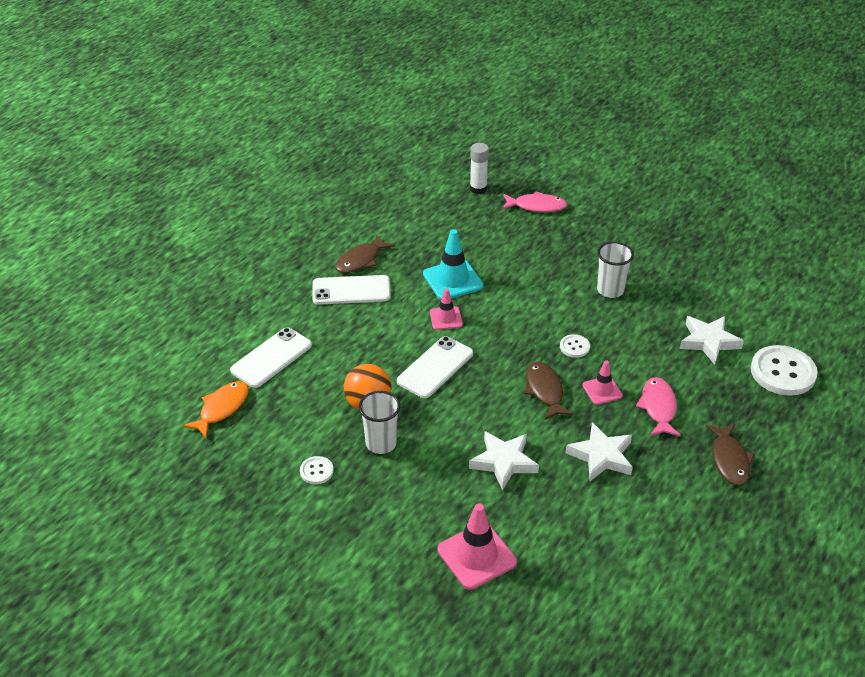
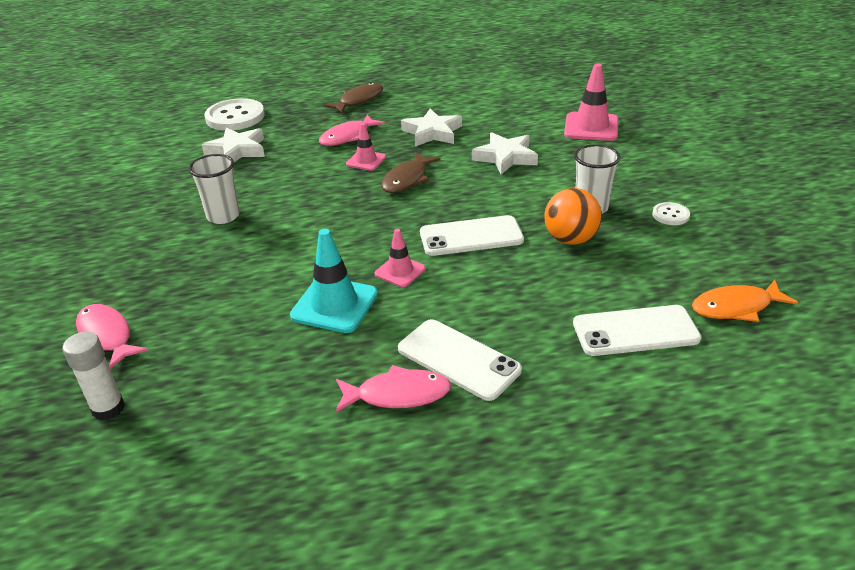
camera: 135 degrees left, 5 degrees down
(360, 260) = (398, 394): brown fish -> pink fish
(574, 347) = (332, 193): white button -> none

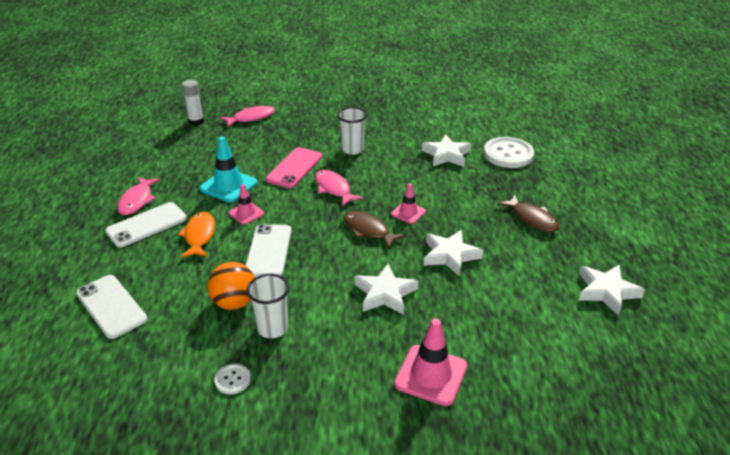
camera: 100 degrees right, 0 degrees up
(277, 255) = (294, 168): none -> pink phone
(348, 136) = (455, 207): pink fish -> pink fish (333, 189)
(451, 71) = (606, 291): none -> white star
(635, 331) = (111, 306): white phone -> white phone turned 45 degrees counterclockwise
(736, 307) = (92, 372): orange fish -> orange fish (199, 235)

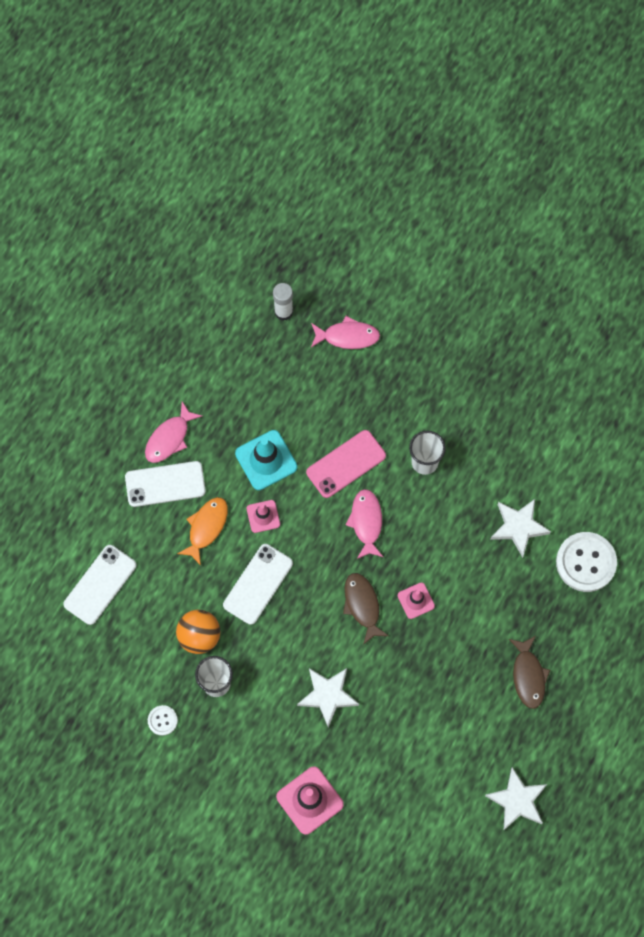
camera: 30 degrees right, 35 degrees up
(111, 306) = (100, 584): white phone -> white phone turned 45 degrees clockwise
(450, 255) = (414, 681): white star -> none

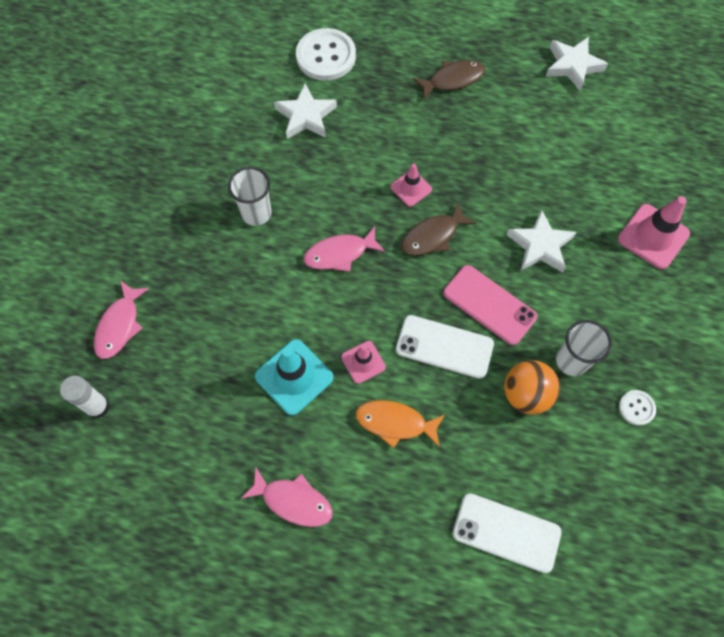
camera: 105 degrees left, 5 degrees down
(165, 484) = (355, 488): white phone -> none
(346, 464) = (278, 290): pink phone -> pink phone (489, 304)
(347, 336) = (120, 325): pink fish -> pink fish turned 150 degrees counterclockwise

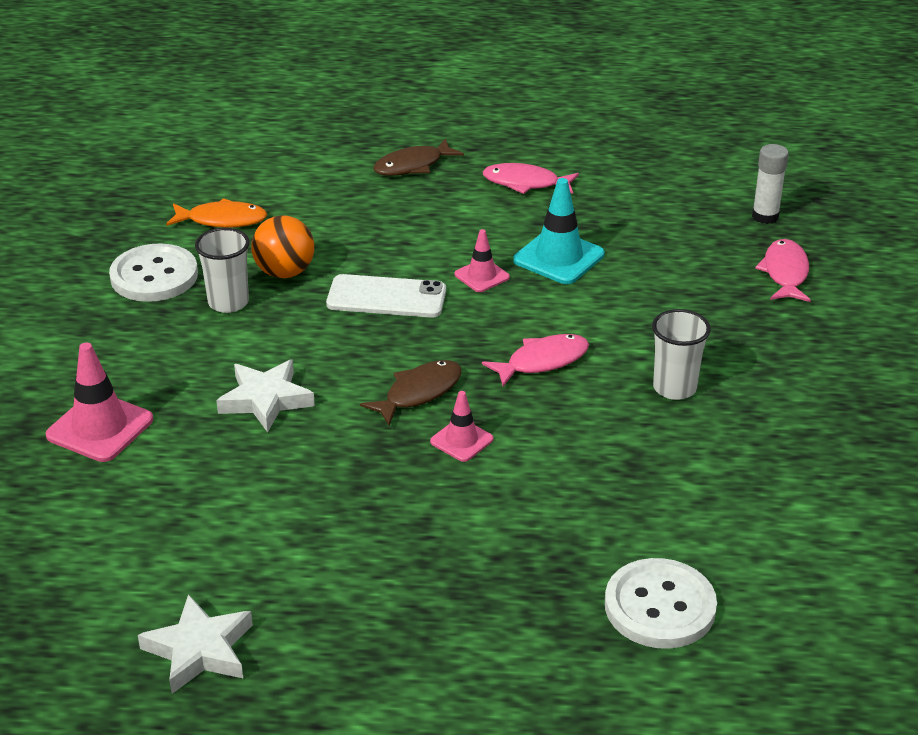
camera: 170 degrees right, 30 degrees down
(306, 116) = (656, 511): white star -> none
(395, 423) = (433, 238): orange fish -> orange fish (222, 220)
(453, 79) = (421, 597): brown fish -> brown fish (412, 166)
(489, 304) = (333, 337): pink phone -> none
(506, 532) = (304, 187): white phone -> none
(636, 408) = (154, 276): white button -> white button, size x2.07

